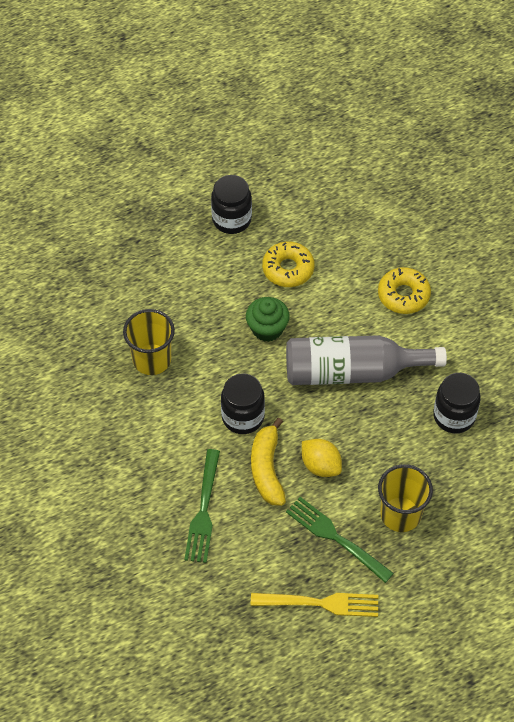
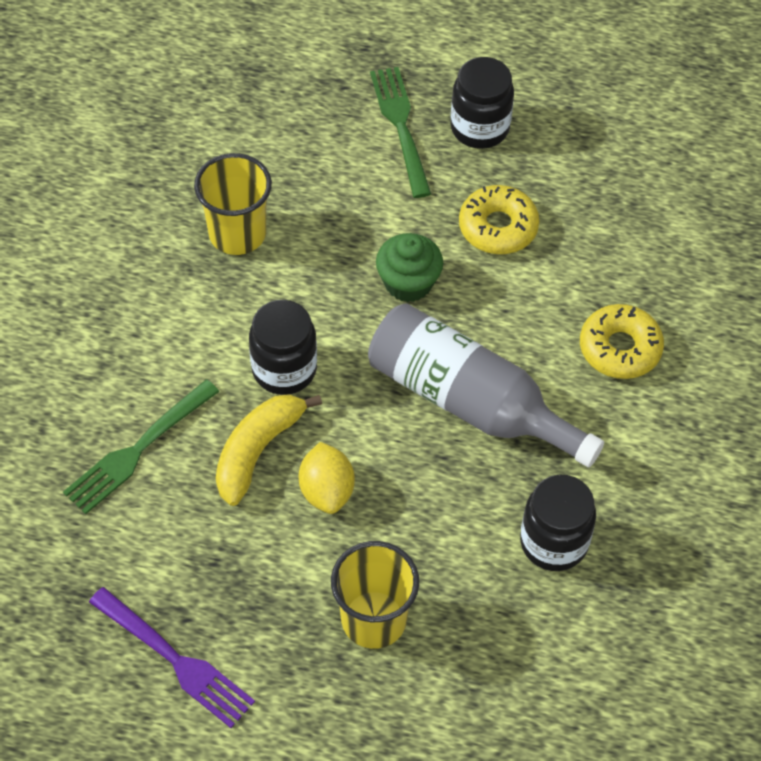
camera: 35 degrees right, 0 degrees up
(320, 603) = (175, 660): yellow fork -> purple fork
(335, 537) = (266, 592): green fork -> green fork (400, 126)

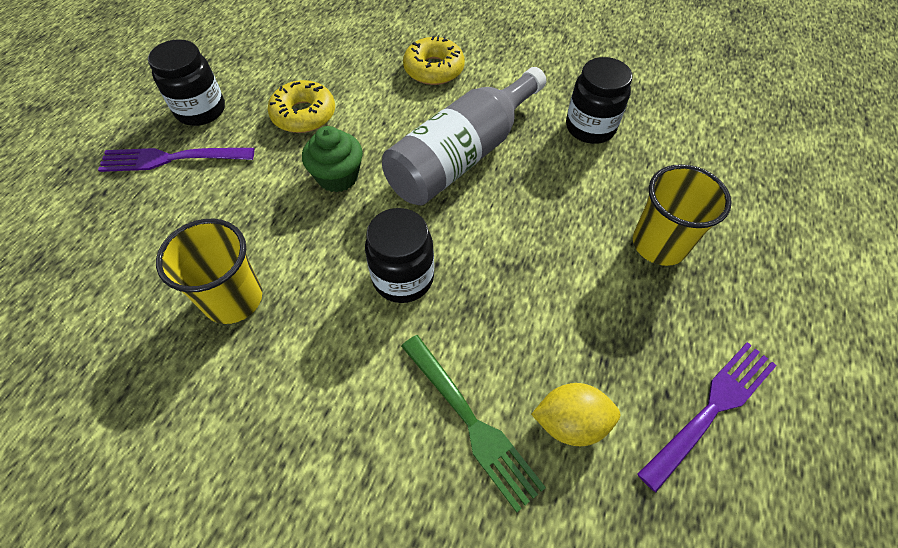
camera: 80 degrees left, 0 degrees up
(258, 451) = (487, 310): yellow banana -> none
(327, 491) = (535, 261): yellow lemon -> yellow lemon (570, 422)
(400, 126) = (171, 159): green fork -> purple fork

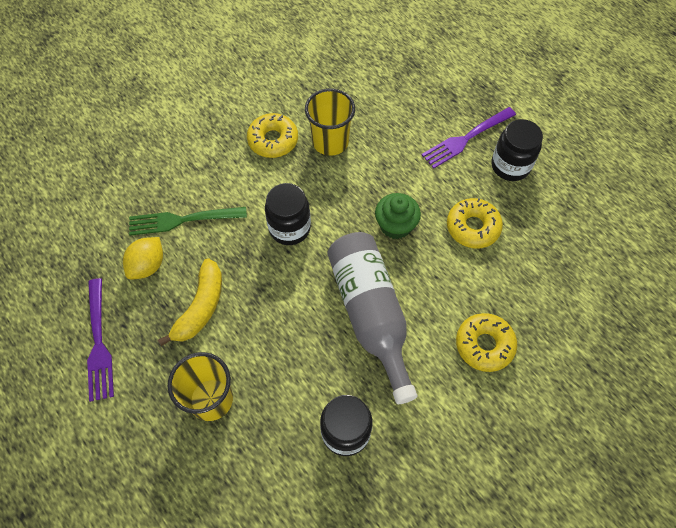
camera: 120 degrees right, 5 degrees up
(171, 159) = (466, 139): purple fork -> purple fork turned 150 degrees counterclockwise
(261, 378) = (273, 140): none -> yellow donut
(574, 316) = (200, 307): none -> yellow banana

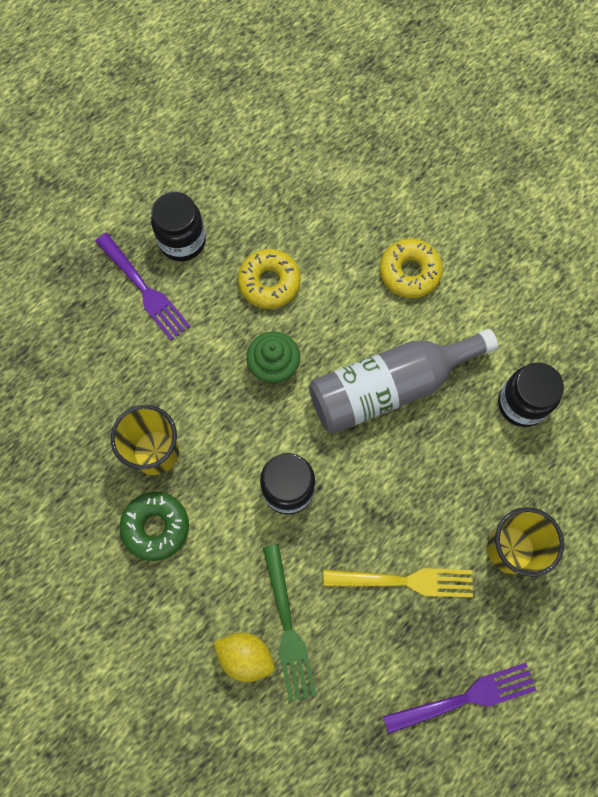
camera: 95 degrees left, 10 degrees up
(148, 266) = (357, 659): yellow lemon -> yellow lemon (245, 656)
(200, 307) = (404, 581): yellow banana -> yellow fork
(273, 140) = (156, 527): yellow donut -> green donut

